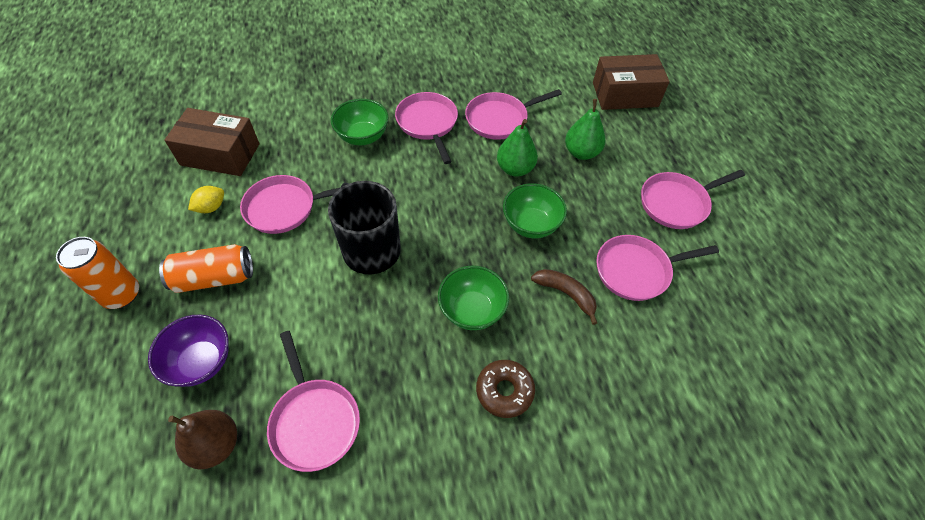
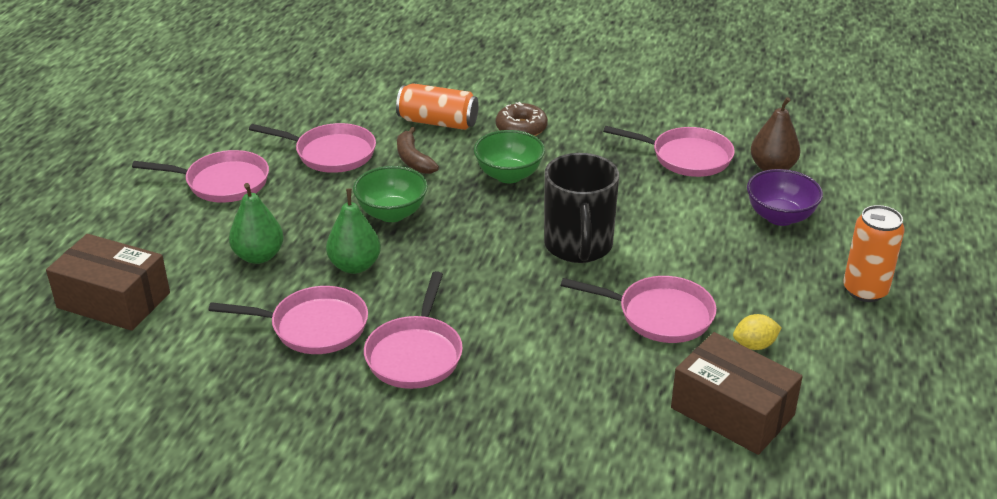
camera: 150 degrees left, 20 degrees down
(214, 278) = (759, 274): orange can -> orange can (438, 122)
(314, 421) = (686, 157): pink pan -> pink pan turned 105 degrees clockwise
(363, 136) = (517, 368): green bowl -> none

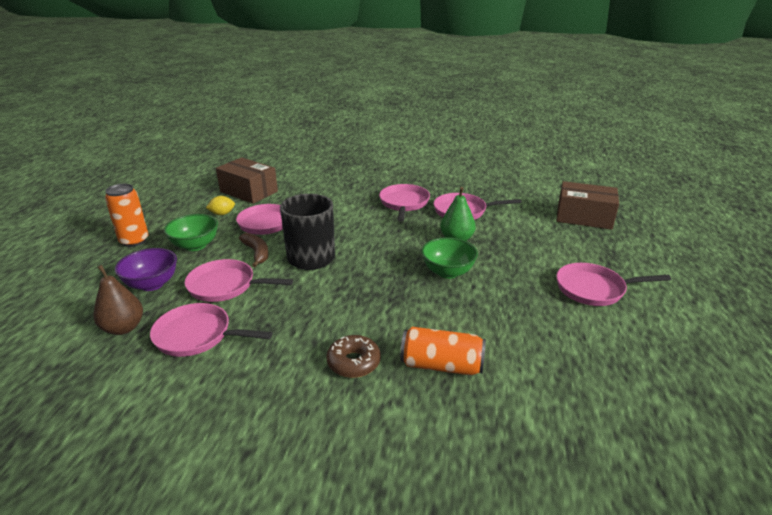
camera: 175 degrees right, 5 degrees down
(259, 256) = (521, 241): green pear -> none
(331, 153) = (526, 321): pink pan -> pink pan (225, 286)
(413, 159) = (450, 319): brown banana -> brown banana (257, 253)
(509, 175) = (362, 308): green bowl -> green bowl (195, 245)

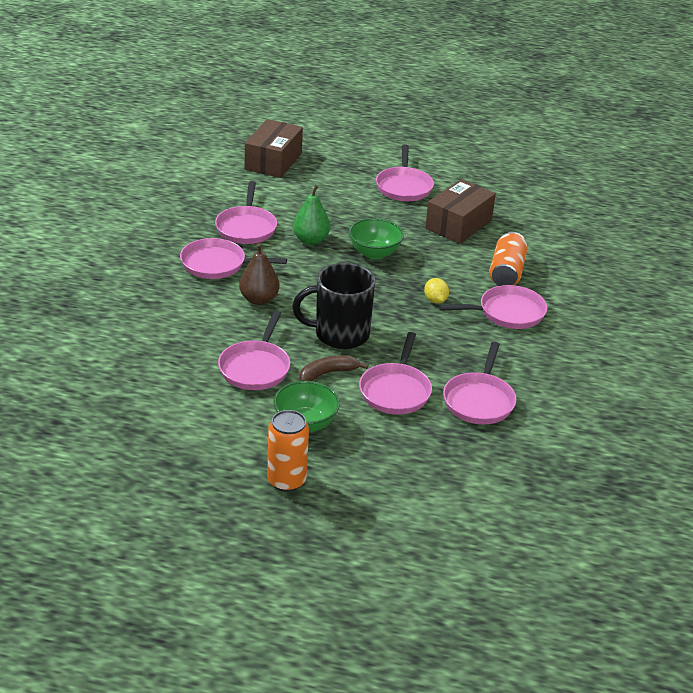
camera: 90 degrees left, 5 degrees up
(123, 328) = (470, 451): brown pear -> brown pear (259, 299)
(152, 284) = (391, 446): purple bowl -> none
(222, 214) = (219, 410): yellow lemon -> yellow lemon (435, 300)
(249, 191) = (148, 391): brown box -> brown box (458, 224)
(354, 362) = (507, 313): brown donut -> pink pan

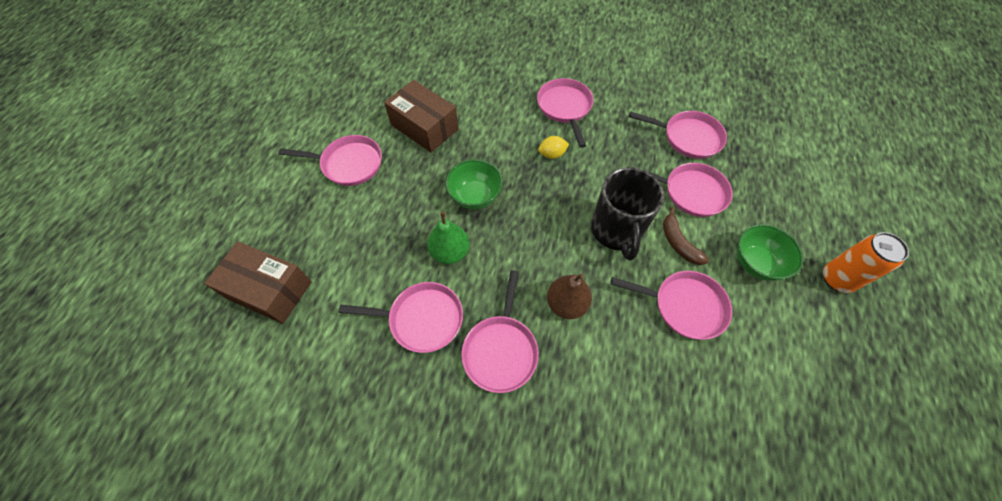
camera: 85 degrees left, 25 degrees up
(506, 272) = (504, 102): orange can -> none

